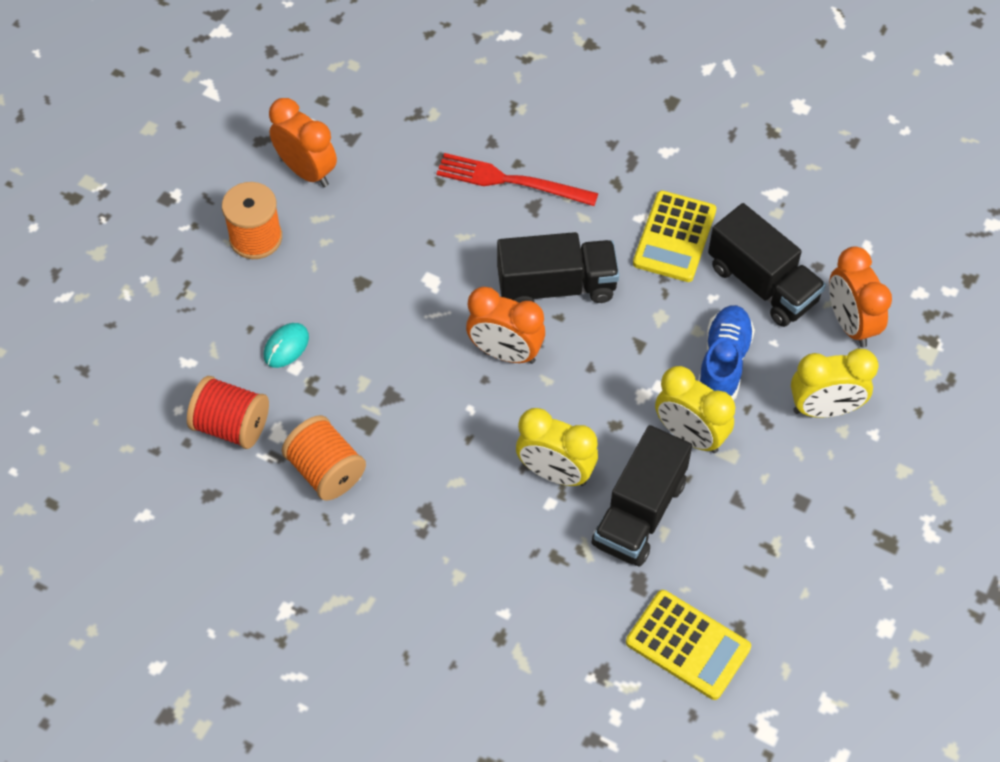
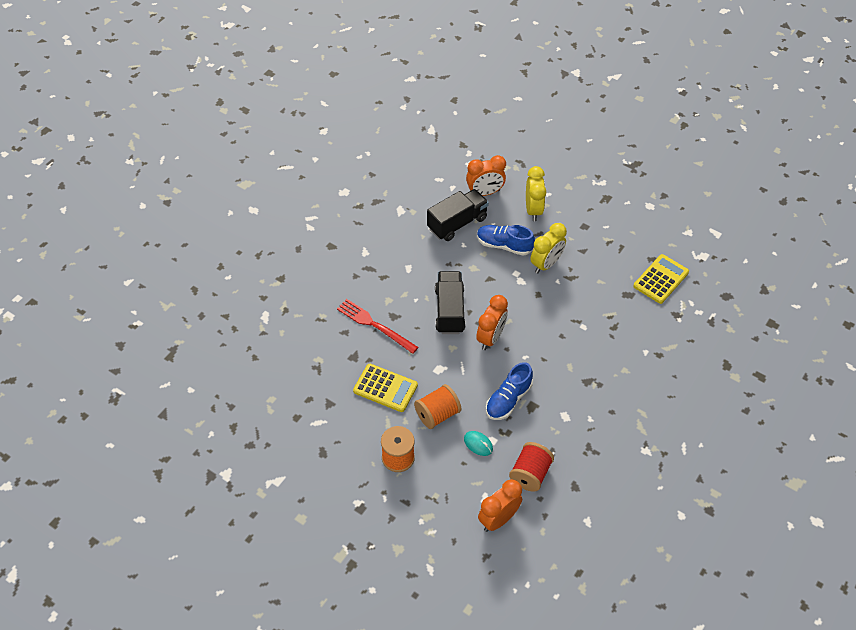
camera: 85 degrees left, 5 degrees down
(307, 171) = (351, 428): orange clock -> orange clock (498, 519)
(326, 471) = (561, 427): orange spool -> orange spool (437, 414)
(377, 386) = (508, 400): none -> blue shoe
(510, 181) = (374, 325): red fork -> red fork turned 105 degrees clockwise
(555, 473) = (566, 322): yellow clock -> none
(639, 513) = (589, 290): black truck -> none
(674, 237) = (423, 256): yellow calculator -> yellow calculator (385, 388)

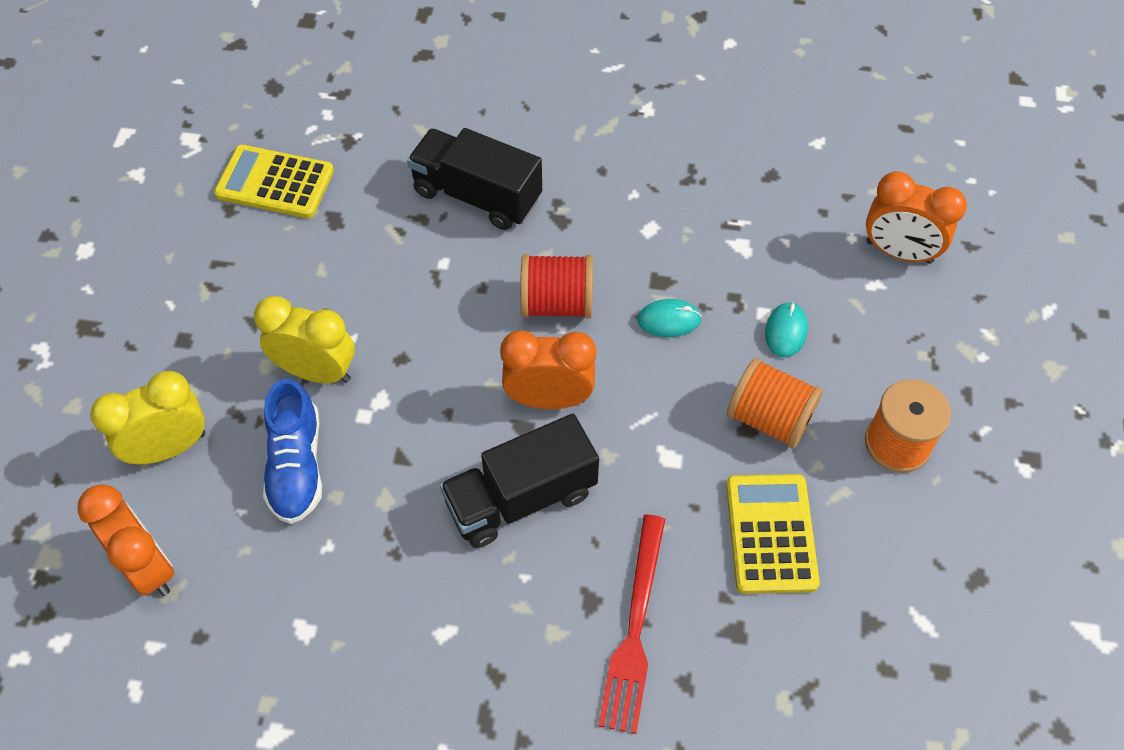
camera: 115 degrees left, 5 degrees up
(457, 223) = (268, 586): black truck -> black truck (477, 195)
(508, 400) = (669, 320): blue shoe -> turquoise mouse
(530, 474) = (790, 239): red spool -> red spool (557, 303)

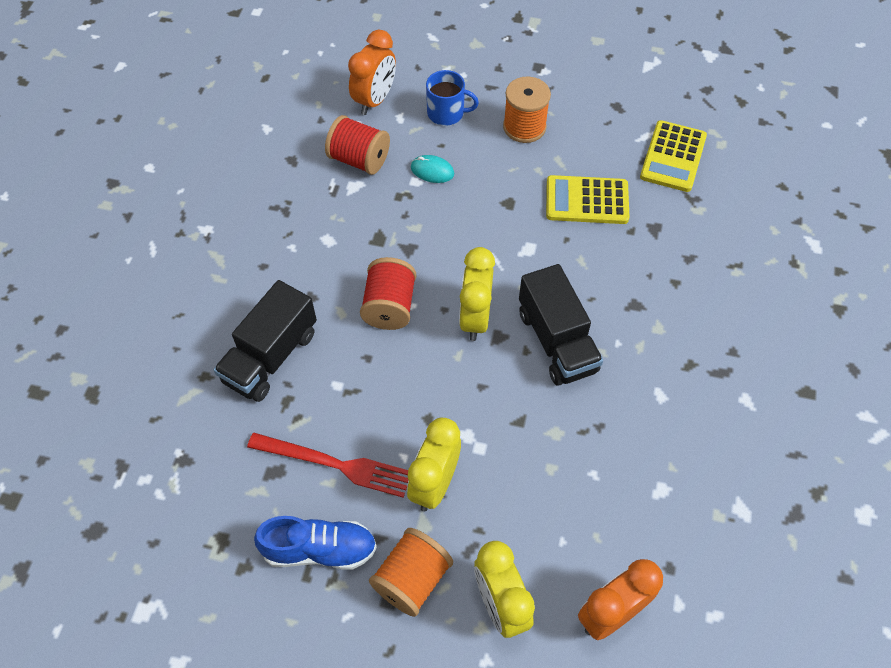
camera: 85 degrees left, 0 degrees up
(275, 183) = (220, 525): yellow calculator -> yellow calculator (673, 157)
(296, 466) = (523, 498): blue shoe -> blue shoe (320, 549)
(549, 399) = (475, 318): orange clock -> yellow clock
(635, 629) = (654, 281): red fork -> red fork (335, 464)
(669, 320) = (414, 237): turquoise mouse -> none
(769, 418) = (501, 190): orange spool -> orange spool (412, 579)
(787, 246) = (359, 159): none -> red spool
(898, 341) = (447, 113): none -> blue mug

